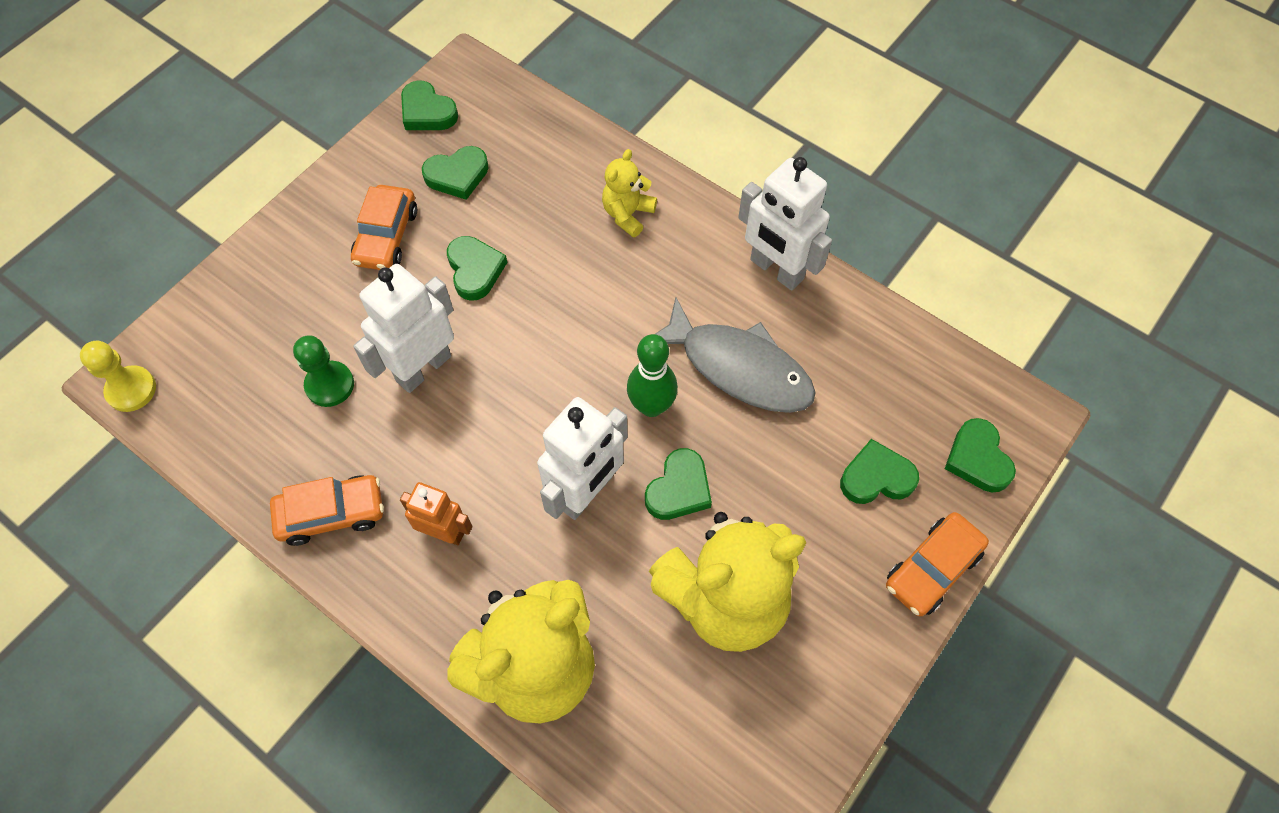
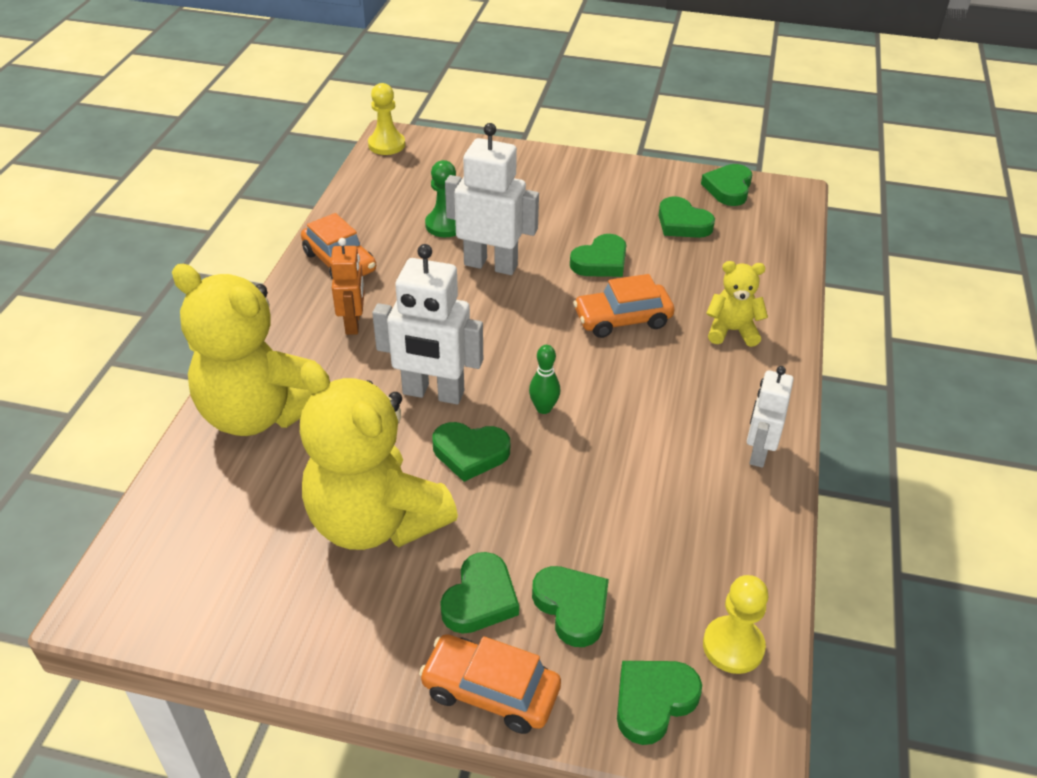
camera: 65 degrees right, 20 degrees down
(386, 236) = (594, 208): orange car -> orange car (622, 319)
(651, 406) = (543, 408): green bowling pin -> green bowling pin, size x0.62
(738, 367) = (626, 457): grey fish -> none
(776, 270) = (758, 452): white robot -> white robot, size x0.62
(843, 543) = (480, 599): none -> green heart
(950, 383) = (733, 646): none -> yellow pawn

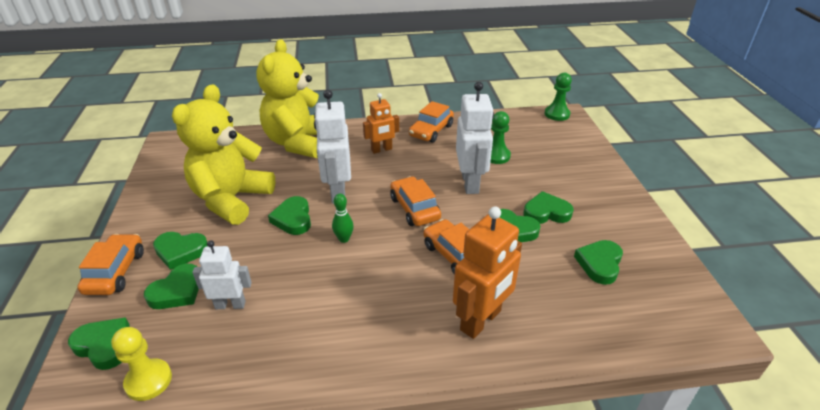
camera: 70 degrees right, 5 degrees down
(386, 145) = (557, 114): yellow pawn -> green pawn
(515, 328) = (414, 208): none -> orange car
(728, 188) = (678, 283): green heart -> green heart (546, 212)
(732, 331) = (481, 321): yellow teddy bear -> orange robot
(758, 452) = (343, 363): white robot -> white robot (230, 305)

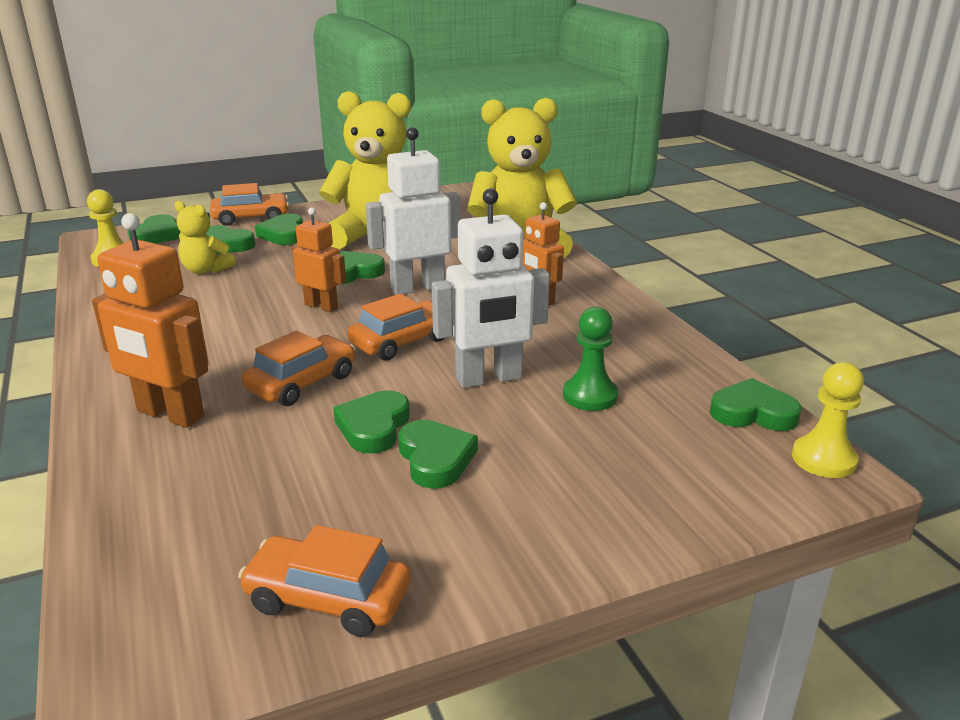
camera: 75 degrees right, 10 degrees down
(230, 305) = (205, 270): white robot -> yellow teddy bear
(344, 239) = (321, 306): green bowling pin -> orange robot
(431, 131) = (626, 329): orange car -> orange car (328, 598)
(557, 114) = (823, 459): green pawn -> yellow pawn
(599, 264) = (301, 523): green heart -> green heart (753, 412)

